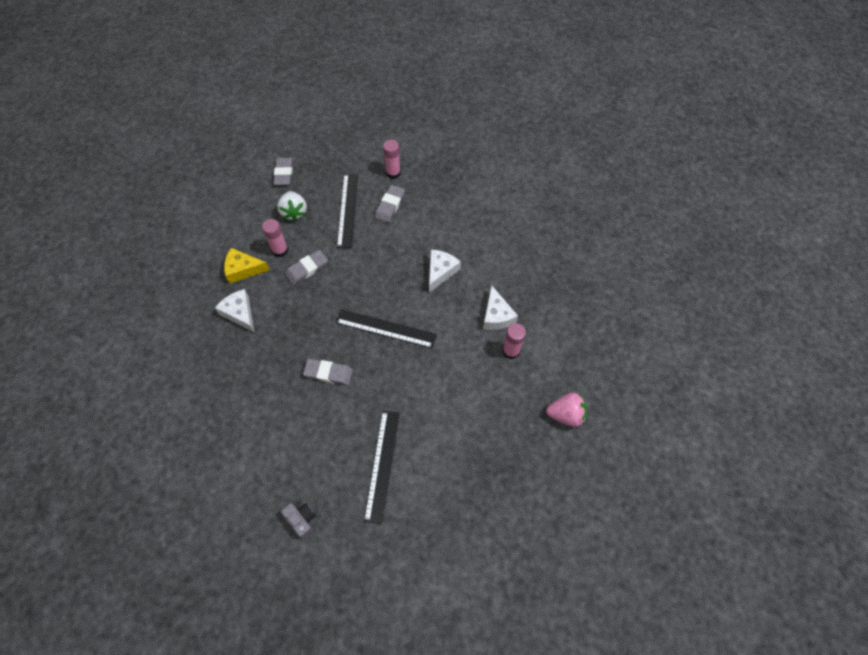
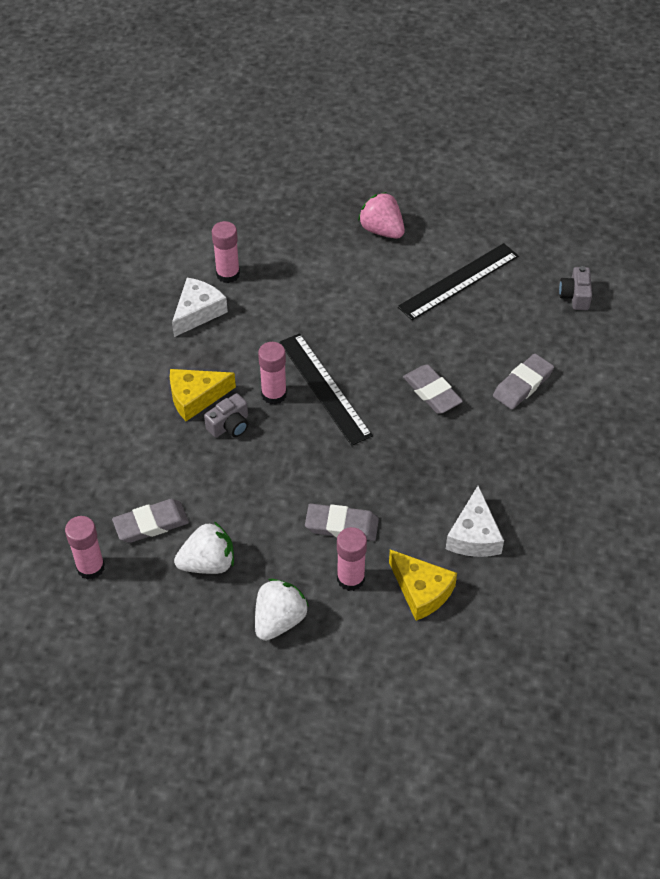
camera: 135 degrees left, 10 degrees down
(284, 173) = (230, 700): grey eraser -> grey eraser (522, 384)
(348, 210) = (208, 563): black ruler -> white strawberry
(406, 304) = (274, 394): none -> pink glue stick
(409, 272) = (229, 425): none -> grey camera
(440, 272) = (196, 397): white cheese -> yellow cheese
(566, 415) = (249, 197): pink strawberry -> pink strawberry (382, 230)

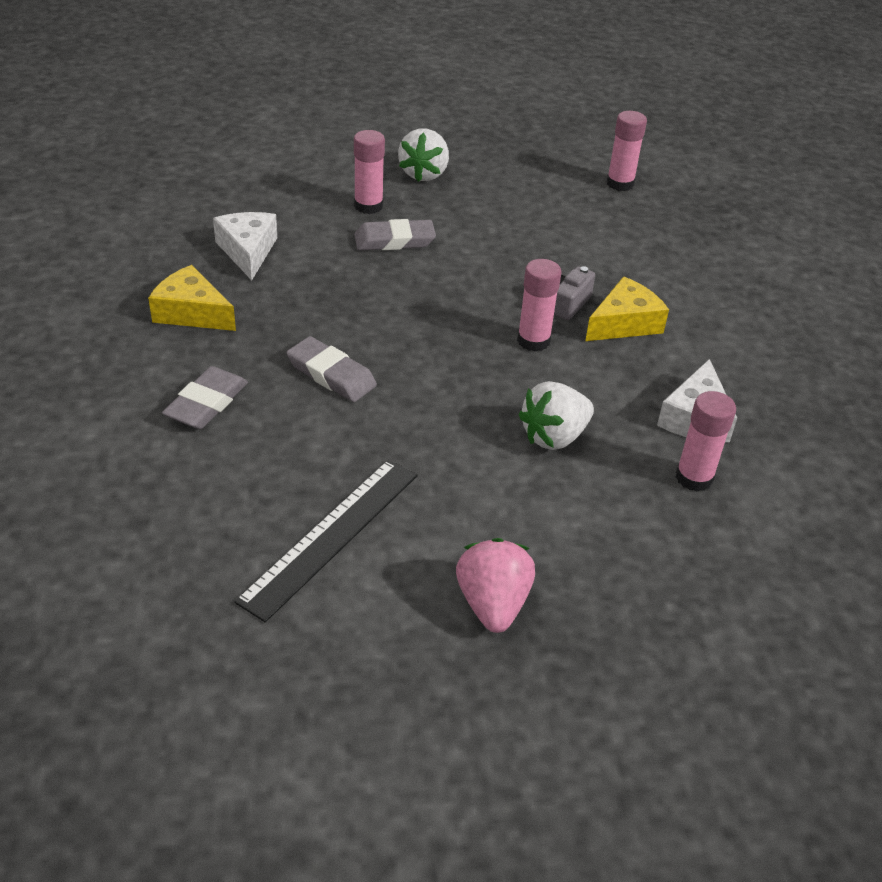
camera: 160 degrees right, 10 degrees down
(151, 524) = (588, 217): grey eraser -> none
(208, 563) = (513, 199): white strawberry -> white strawberry (554, 437)
(324, 388) = (474, 357): black ruler -> none
(382, 230) = (492, 604): pink strawberry -> pink strawberry turned 120 degrees counterclockwise
(421, 591) = (294, 207): yellow cheese -> yellow cheese (192, 312)
(575, 296) = (127, 548): grey camera -> none

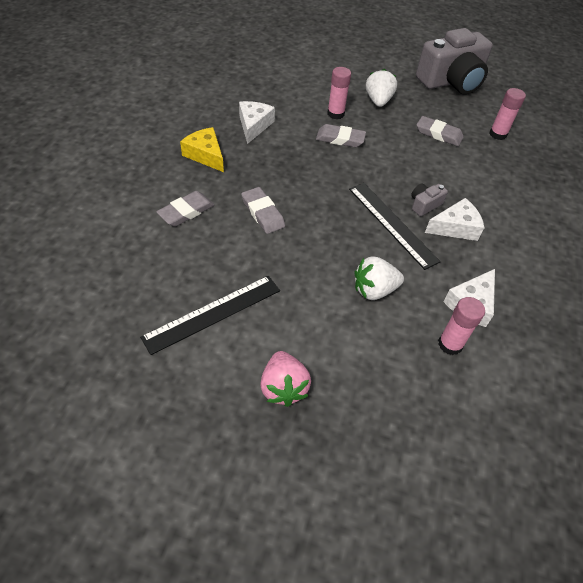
camera: 20 degrees right, 10 degrees up
(424, 174) = (378, 101): white strawberry -> white strawberry turned 150 degrees clockwise
(492, 604) = (283, 387): pink strawberry -> pink strawberry turned 150 degrees clockwise
(518, 124) = (451, 81): none -> grey camera
(533, 341) = (392, 224): pink glue stick -> black ruler
(537, 201) = (438, 134): none -> grey eraser
(624, 323) = (455, 227): yellow cheese -> white cheese

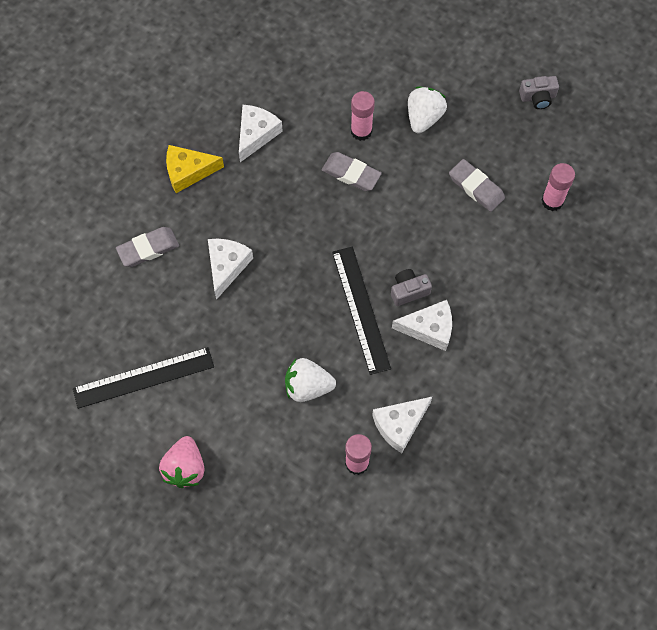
camera: 20 degrees right, 15 degrees up
(205, 155) = (188, 171): yellow cheese -> yellow cheese turned 75 degrees counterclockwise
(262, 213) = (227, 266): grey eraser -> white cheese
(451, 81) = (538, 97): grey camera -> grey camera, size x0.40

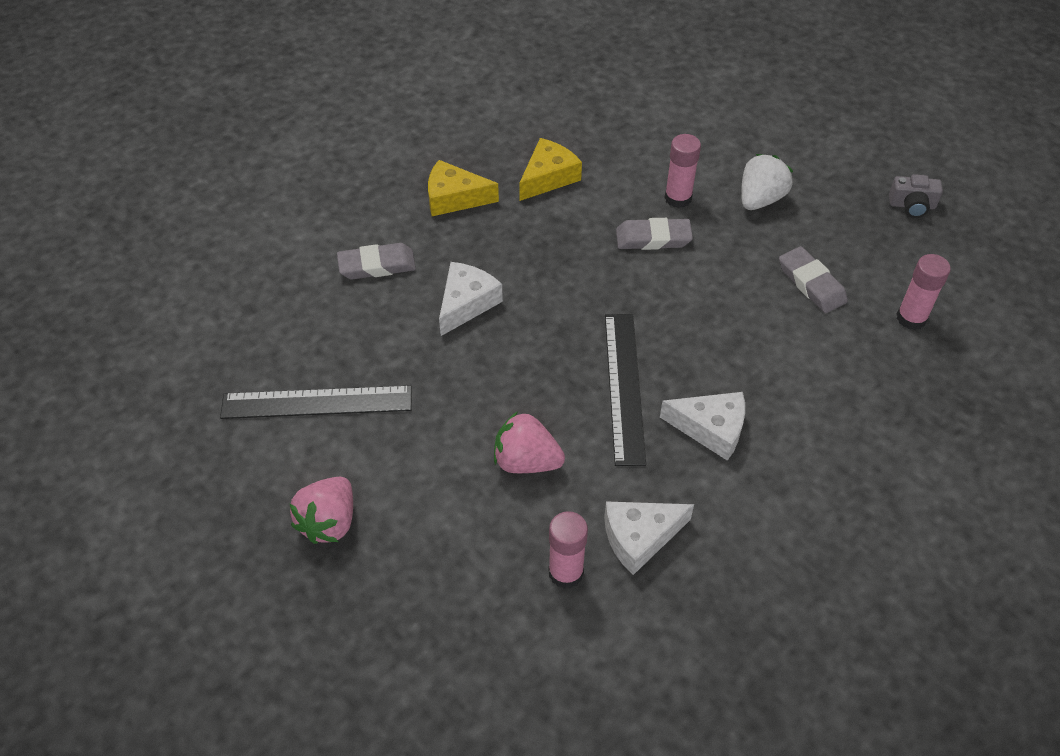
camera: 15 degrees right, 15 degrees down
(256, 134) = (548, 177): white cheese -> yellow cheese
(307, 387) = (526, 461): white strawberry -> pink strawberry
(351, 174) = (653, 238): grey eraser -> grey eraser turned 45 degrees counterclockwise
(408, 291) = (694, 379): grey camera -> none

